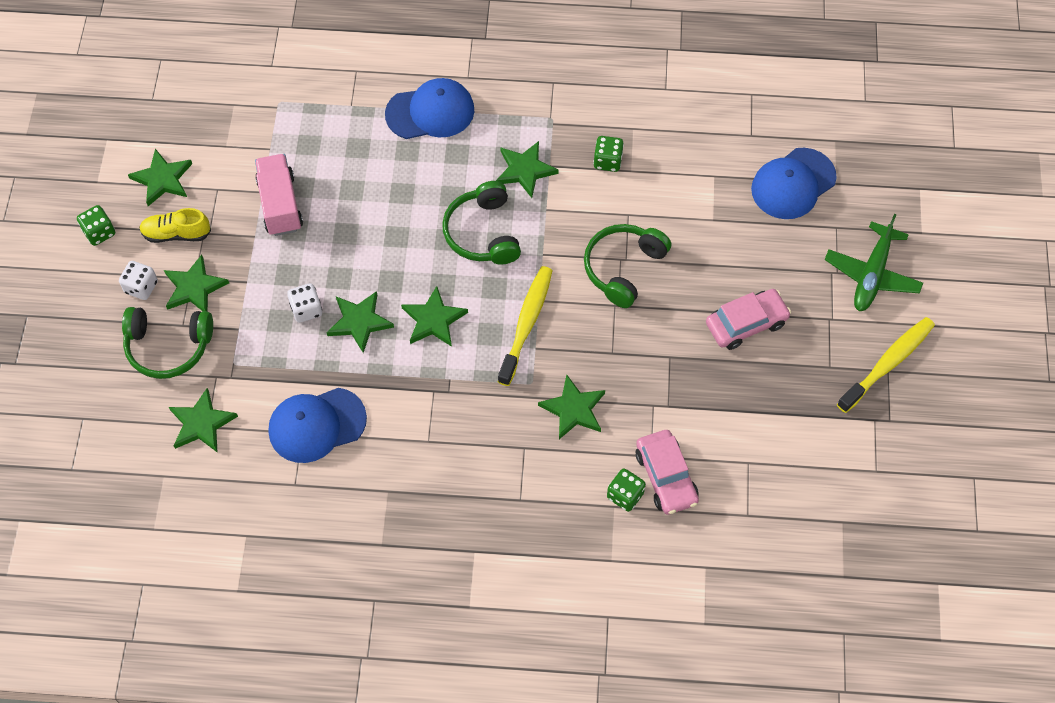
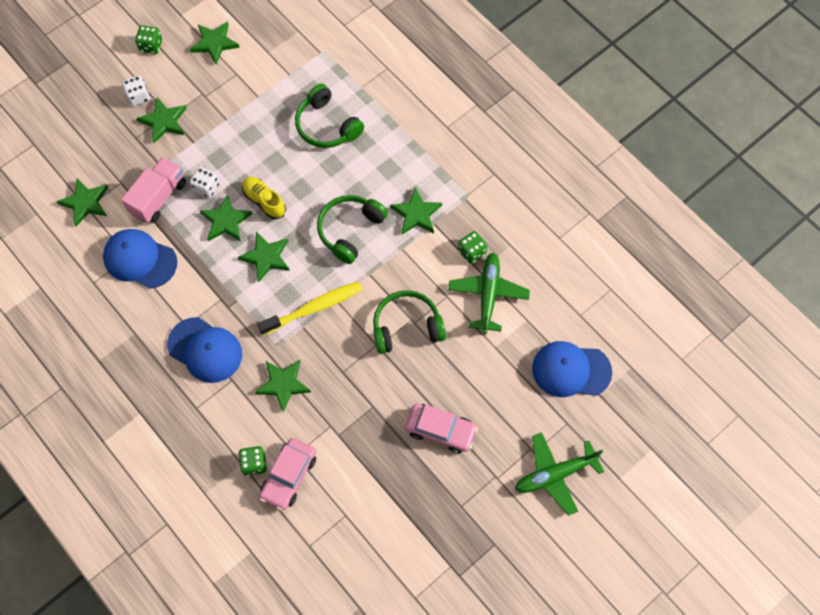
camera: 45 degrees right, 5 degrees up
(168, 346) = (115, 143): green headphones -> green headphones (327, 125)
(176, 234) = (188, 81): yellow shoe -> yellow shoe (264, 201)
(280, 204) = (259, 113): pink truck -> pink truck (158, 197)
(430, 112) = (401, 130): blue cap -> blue cap (205, 350)
(660, 183) = (488, 294): none -> green plane
(888, 363) = (499, 540): yellow toothbrush -> none

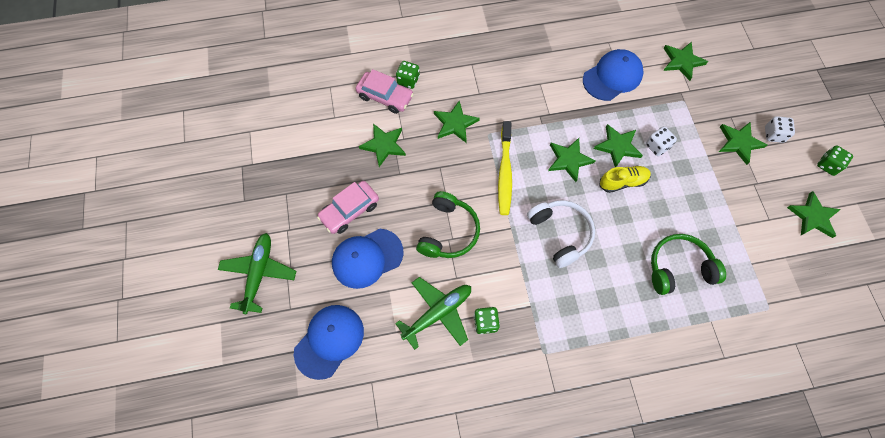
camera: 120 degrees right, 0 degrees up
(158, 197) = (663, 110): pink truck -> none
(205, 350) = (513, 87): blue cap -> blue cap (367, 258)
(289, 476) = (385, 96): pink car -> pink car turned 150 degrees clockwise
(350, 230) = (560, 234): green headphones -> white headphones
(416, 214) = (548, 296): green star -> green star (384, 145)
(488, 294) = (438, 313): green plane -> green plane turned 75 degrees counterclockwise

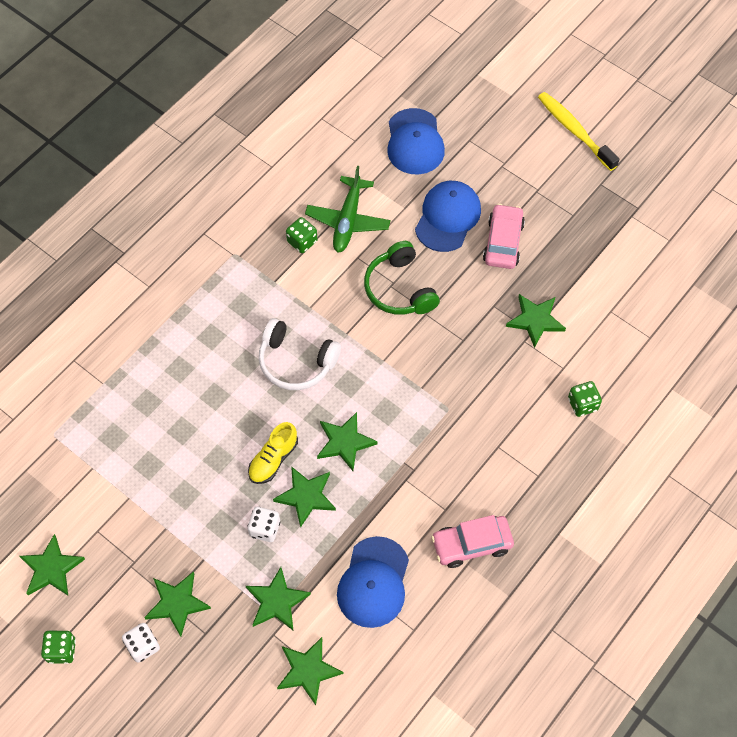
camera: 140 degrees right, 5 degrees down
(259, 273) = (521, 144): green plane -> none
(385, 96) = (586, 369): pink car -> pink car (471, 544)
(455, 123) = (490, 394): green star -> green star (277, 601)
(504, 173) = (396, 380): yellow toothbrush -> yellow toothbrush (574, 130)
(679, 268) = (161, 411): green headphones -> none

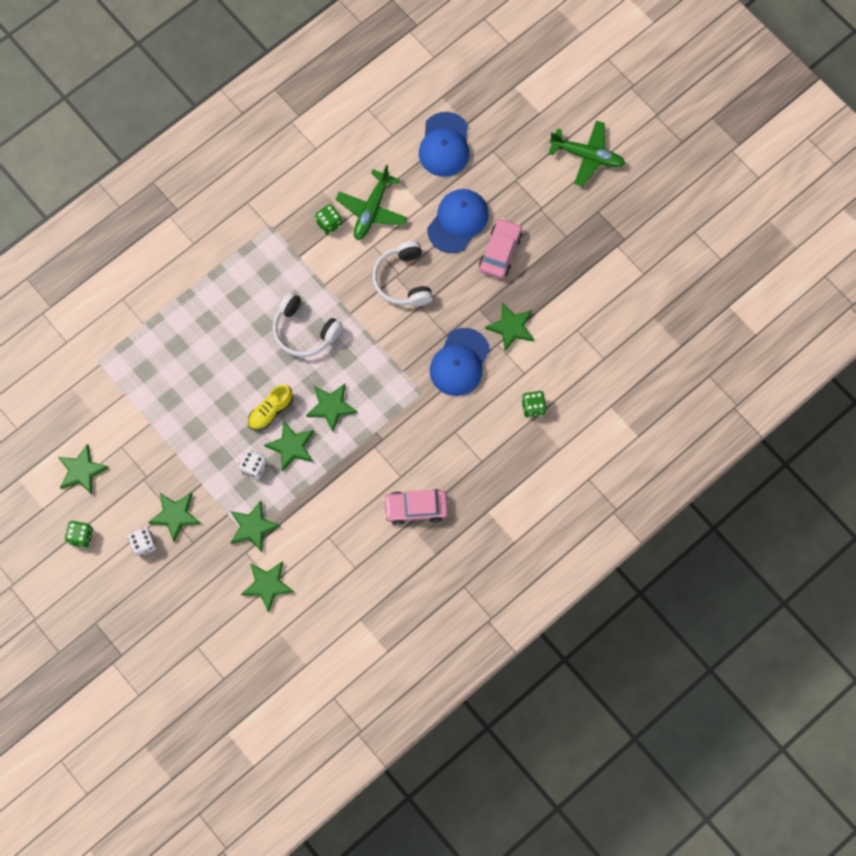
camera: 10 degrees right, 10 degrees up
(373, 582) = (331, 525): blue cap -> blue cap (459, 362)
(399, 288) = (403, 280): green headphones -> white headphones
(574, 130) = (587, 156): yellow toothbrush -> green plane

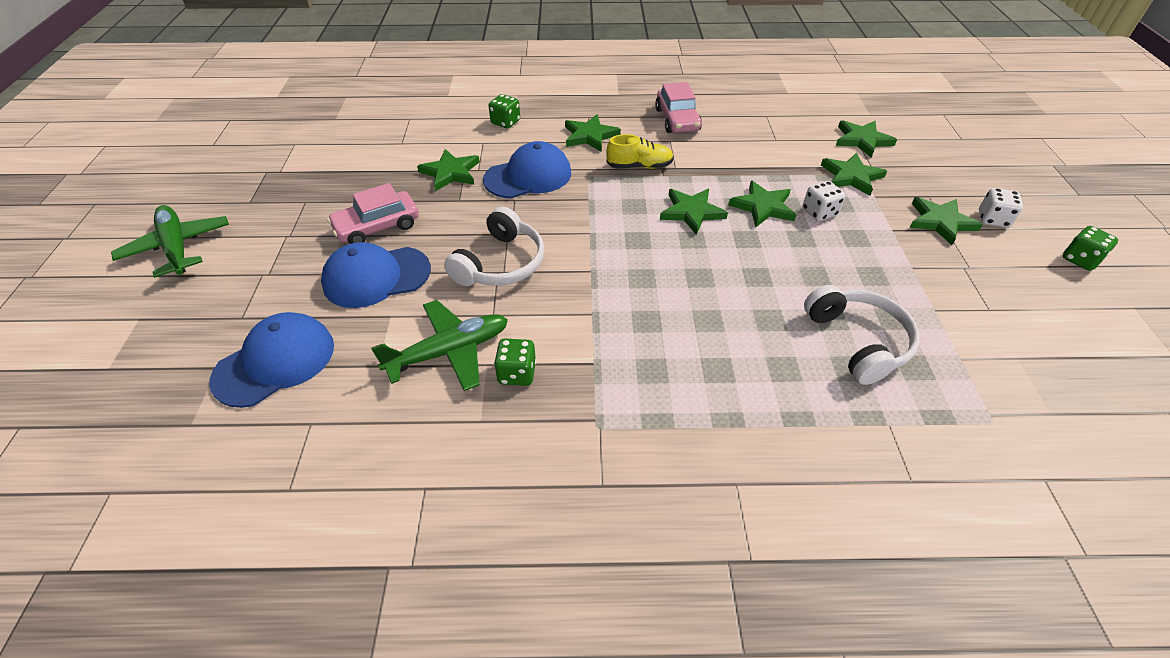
camera: 140 degrees left, 25 degrees down
(81, 471) = (1061, 314): green star -> green star (590, 136)
(271, 411) = (764, 242): yellow shoe -> yellow shoe (639, 166)
(304, 331) = (661, 285): white headphones -> white headphones (857, 341)
(415, 508) = (677, 120): pink car -> pink car turned 45 degrees clockwise

